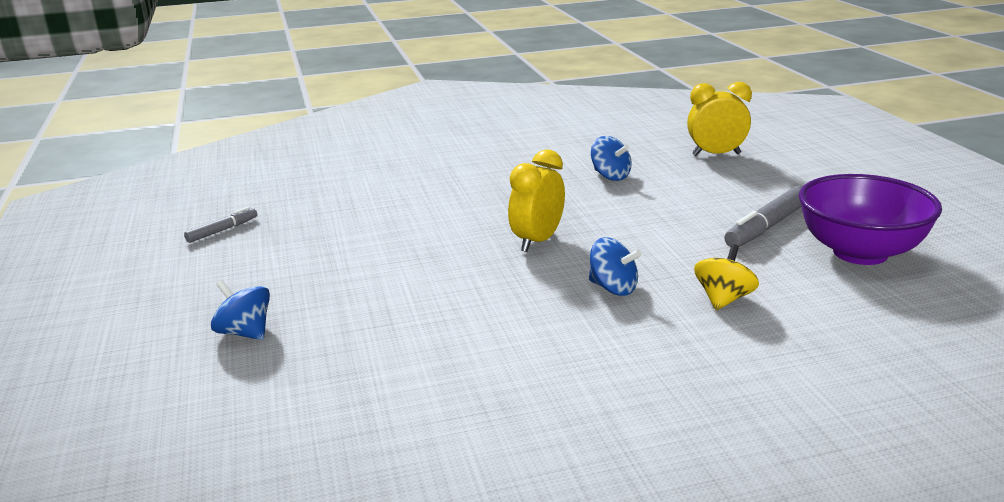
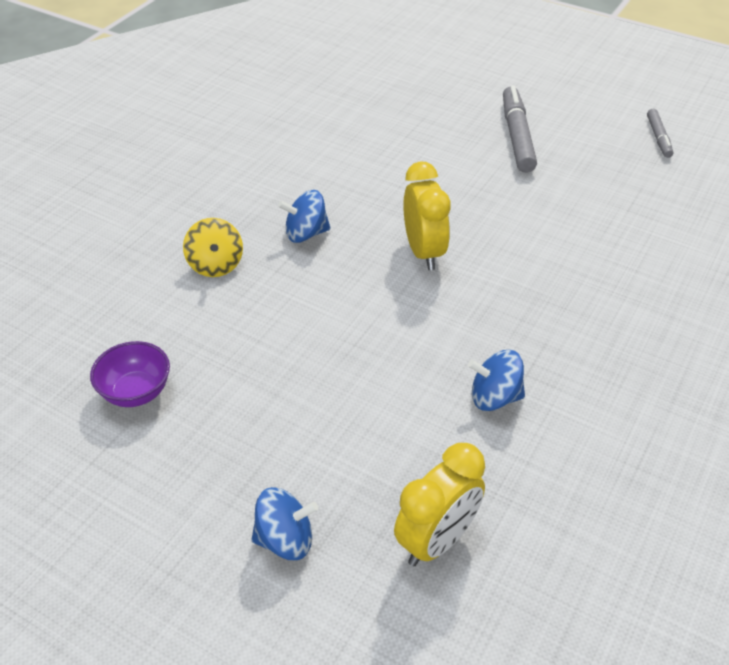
camera: 135 degrees right, 20 degrees up
(245, 333) = (472, 91): blue spinning top -> blue spinning top (285, 539)
(767, 226) = (250, 389): grey marker -> grey marker (517, 136)
(860, 253) = (136, 392): purple bowl -> purple bowl, size x0.52

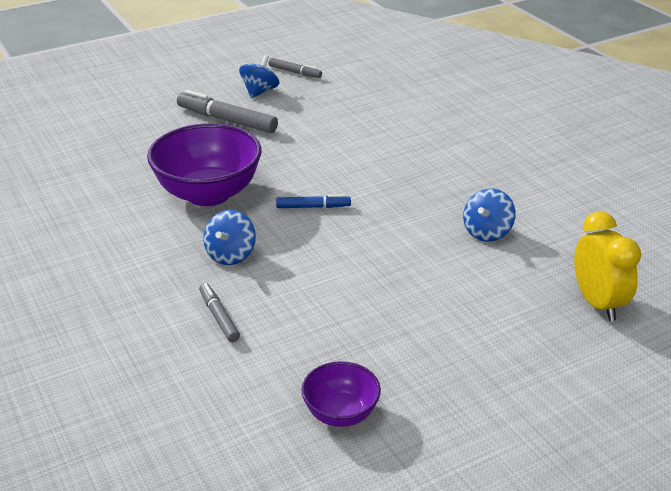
camera: 60 degrees left, 10 degrees down
(215, 265) = (219, 317): yellow spinning top -> grey marker
(285, 539) = (558, 374): blue spinning top -> blue spinning top (259, 91)
(385, 180) = (208, 194): none -> purple bowl
(424, 252) = (313, 207): yellow clock -> blue marker

